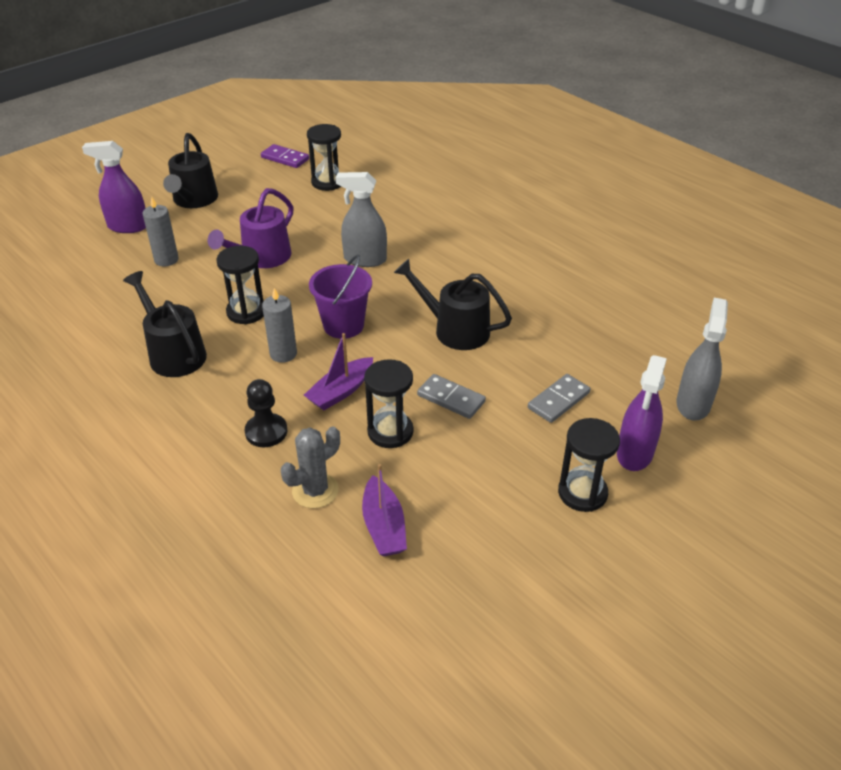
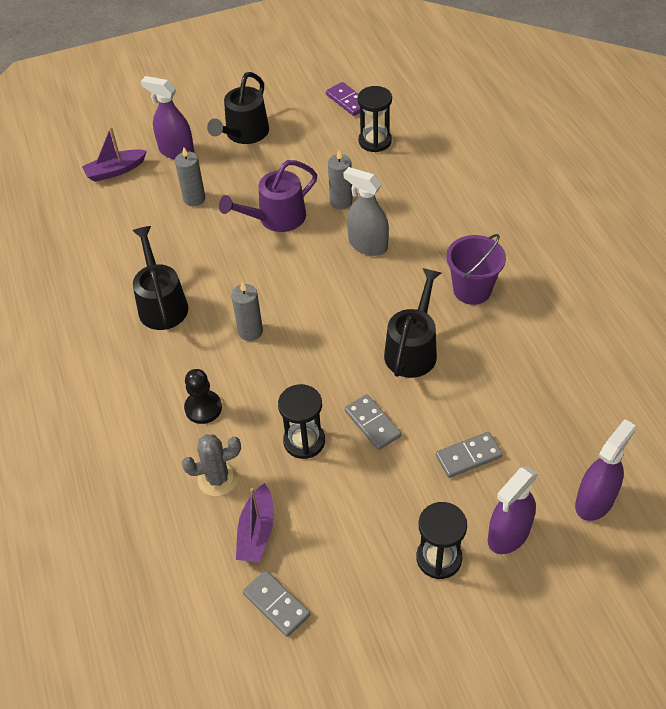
camera: 25 degrees right, 10 degrees up
(246, 312) = (238, 276): black hourglass -> none
(320, 232) = (341, 201): none -> grey candle
(341, 391) = (281, 386): purple boat -> purple boat (115, 171)
(343, 325) = (315, 315): purple bucket -> purple bucket (472, 290)
(442, 587) = (276, 604): none -> grey domino
(455, 330) = (412, 350): black watering can -> black watering can turned 60 degrees clockwise
(693, 404) = (594, 501): grey spray bottle -> purple spray bottle

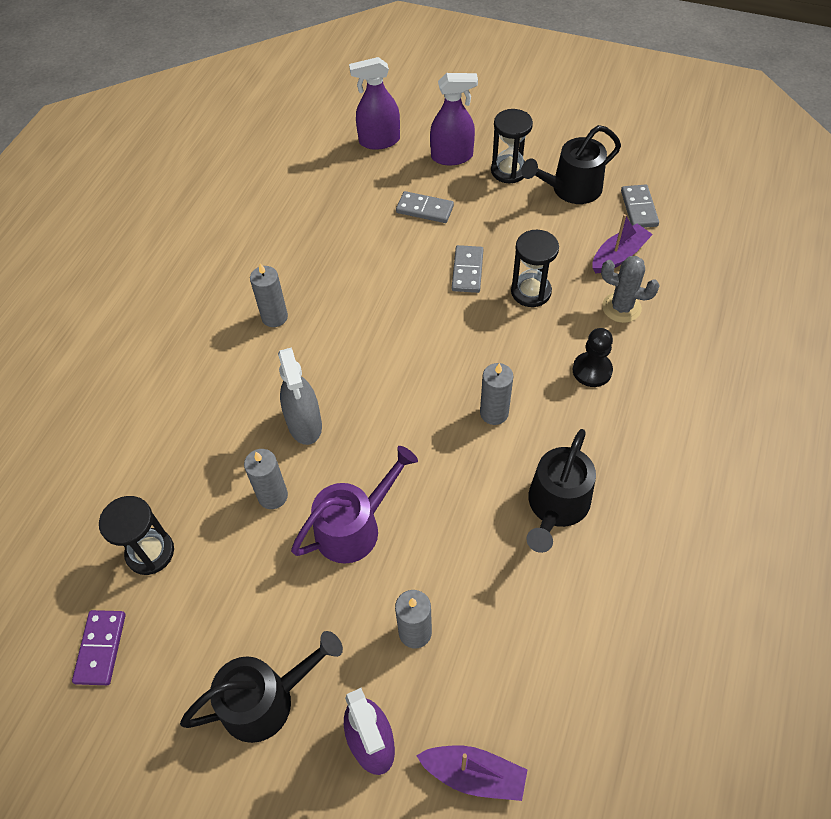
camera: 140 degrees left, 5 degrees up
(276, 218) = (354, 527): purple watering can -> purple watering can turned 45 degrees counterclockwise
(412, 350) = (378, 303): black watering can -> black watering can (571, 189)
(472, 290) = (274, 317): purple bucket -> grey candle

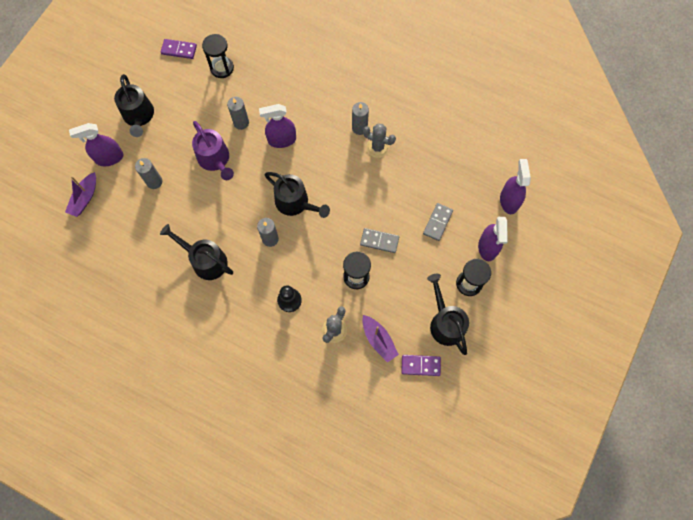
camera: 95 degrees right, 15 degrees up
(304, 424) = (282, 140): grey spray bottle -> purple spray bottle
(308, 290) = (377, 147): none -> grey cactus
(422, 386) = (295, 203): none -> black watering can
(639, 208) = (420, 365): grey domino -> purple domino

